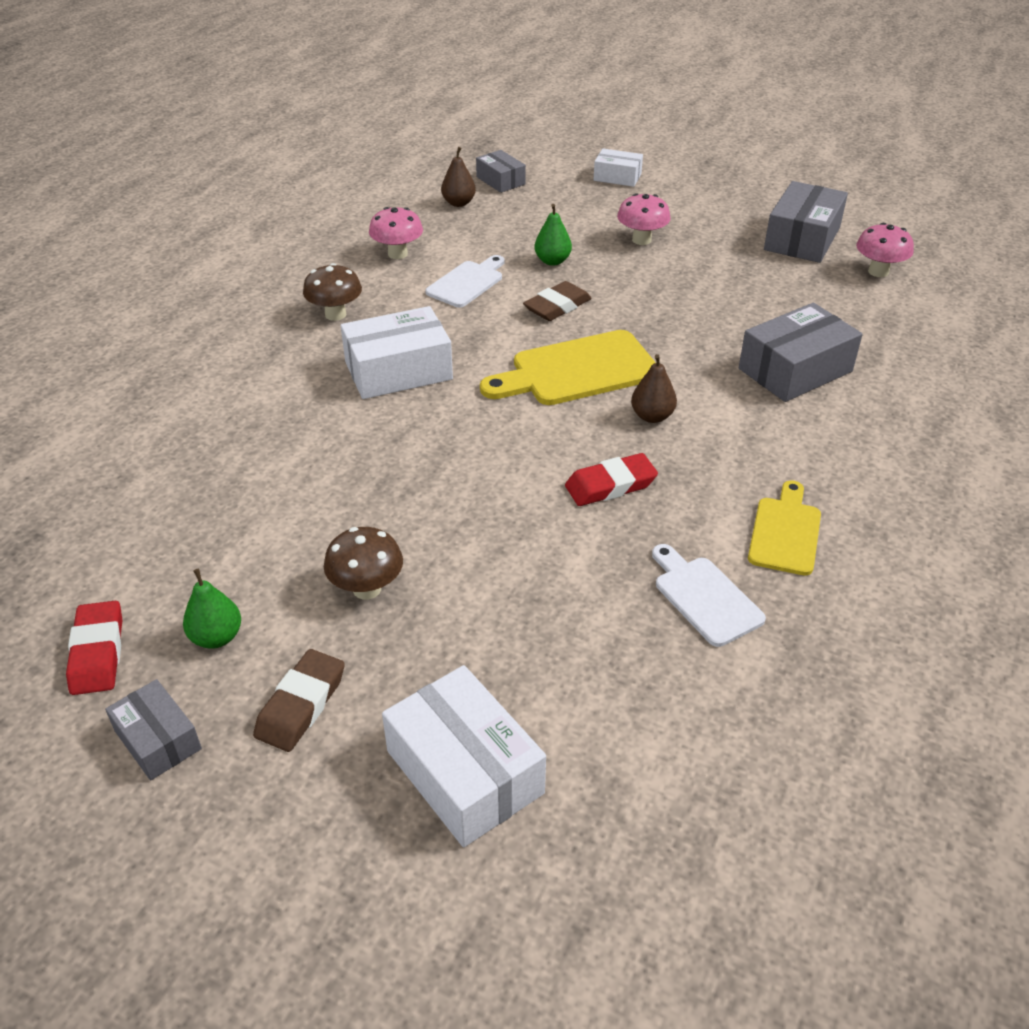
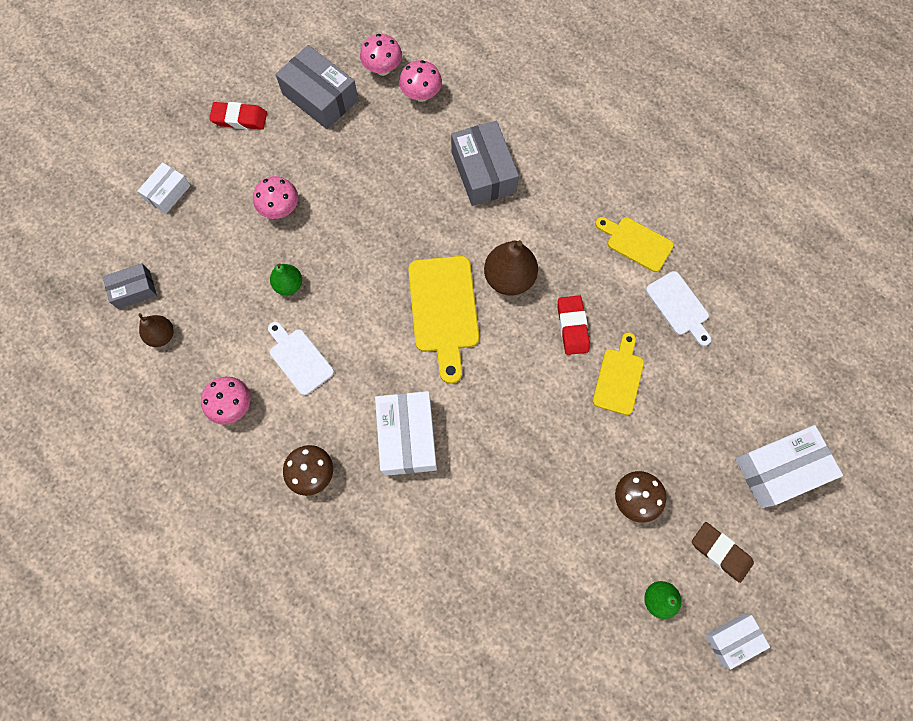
camera: 75 degrees left, 30 degrees up
(97, 652) = (657, 678): red eraser -> red eraser (239, 118)
(158, 740) = (732, 640): grey box -> white box
(552, 544) = (619, 377): none -> yellow cutting board
(557, 306) = (357, 300): brown eraser -> none
(652, 416) = (509, 278): brown pear -> brown pear, size x1.68
(704, 597) = (679, 306): white cutting board -> white cutting board turned 105 degrees counterclockwise
(867, 304) = (421, 95): none -> pink mushroom

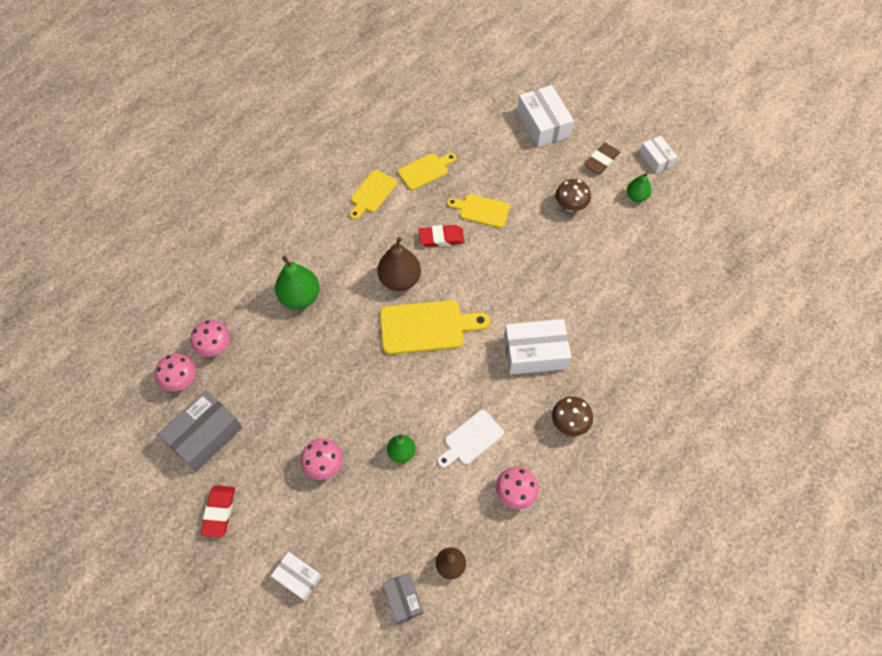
camera: 90 degrees left, 10 degrees down
(483, 172) = (300, 297): grey box -> green pear
(679, 306) = (425, 170): white cutting board -> yellow cutting board

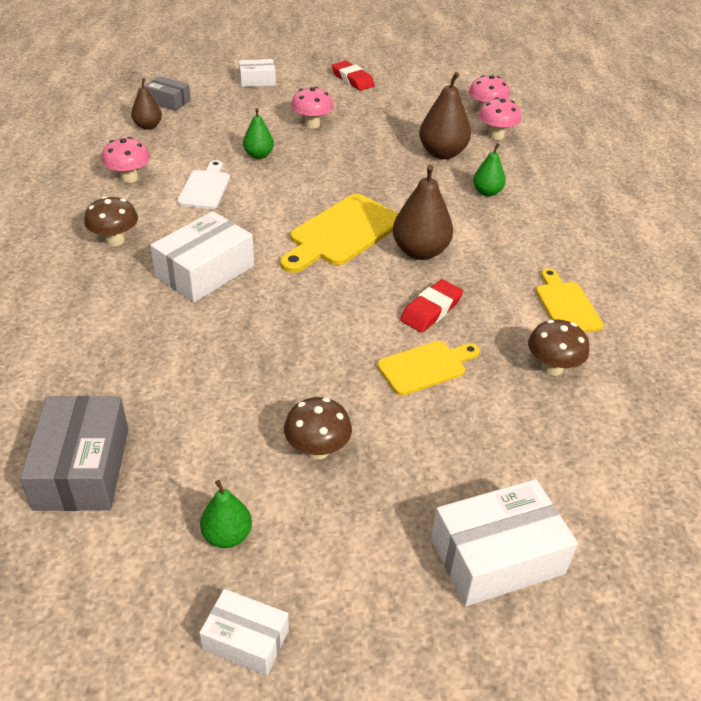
camera: 135 degrees right, 20 degrees down
(205, 435) = (420, 99): grey box -> grey box (82, 468)
(276, 355) = (442, 153): none -> brown pear
(300, 297) = (487, 192): green pear -> green pear, size x0.59
(425, 170) = (552, 367): yellow cutting board -> brown mushroom
(543, 124) = (497, 556): white box -> white box turned 45 degrees counterclockwise
(601, 161) = (339, 560): brown eraser -> none

